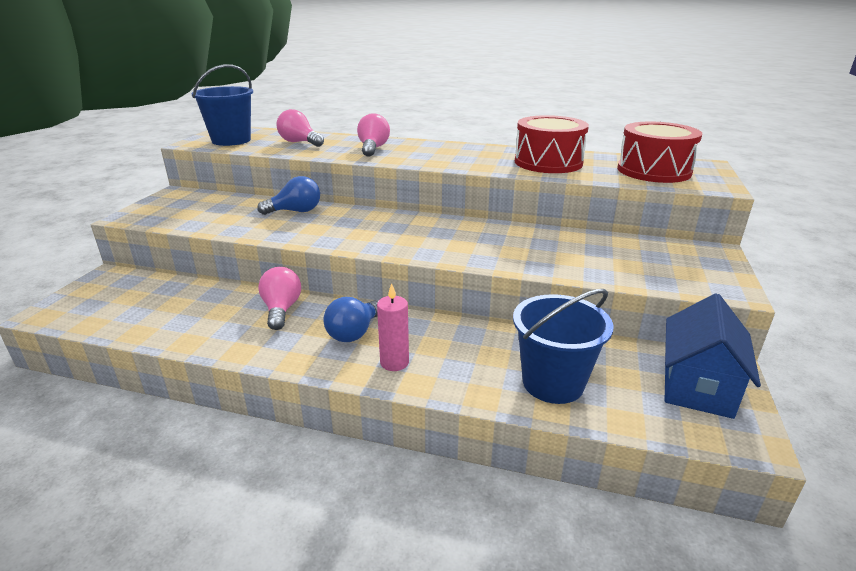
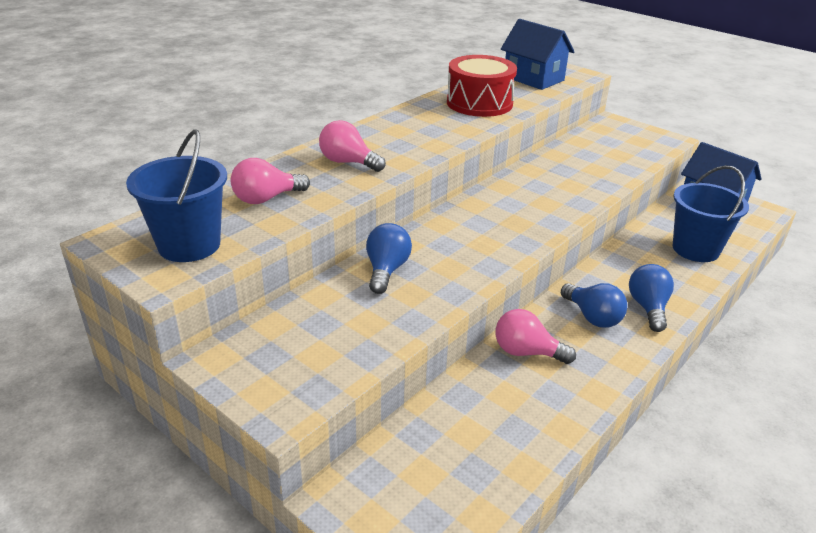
camera: 65 degrees left, 5 degrees up
(394, 362) = (648, 308): pink candle -> blue light bulb
(653, 171) = (533, 79): red drum -> blue house

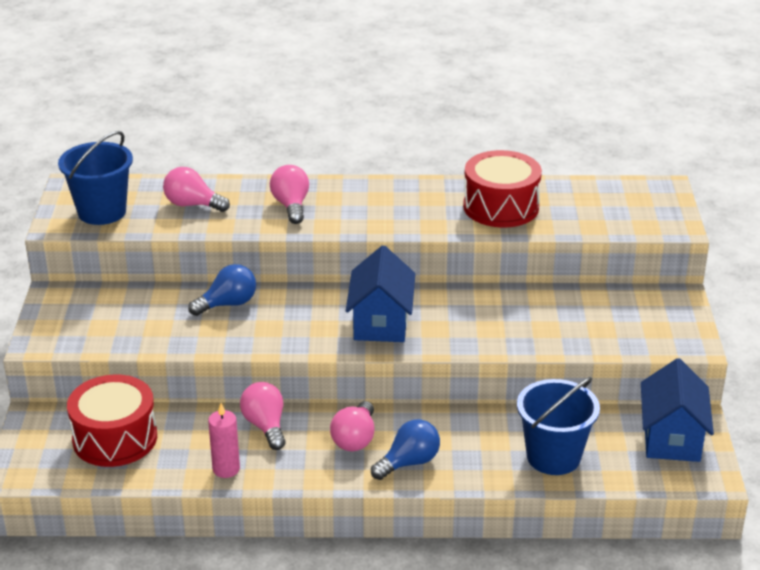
camera: 50 degrees right, 0 degrees up
(444, 455) = (115, 438): none -> red drum
(533, 79) = (613, 207): blue house -> blue house (381, 322)
(567, 405) = (226, 469): none -> pink candle
(592, 317) = (355, 439): blue light bulb -> pink light bulb

